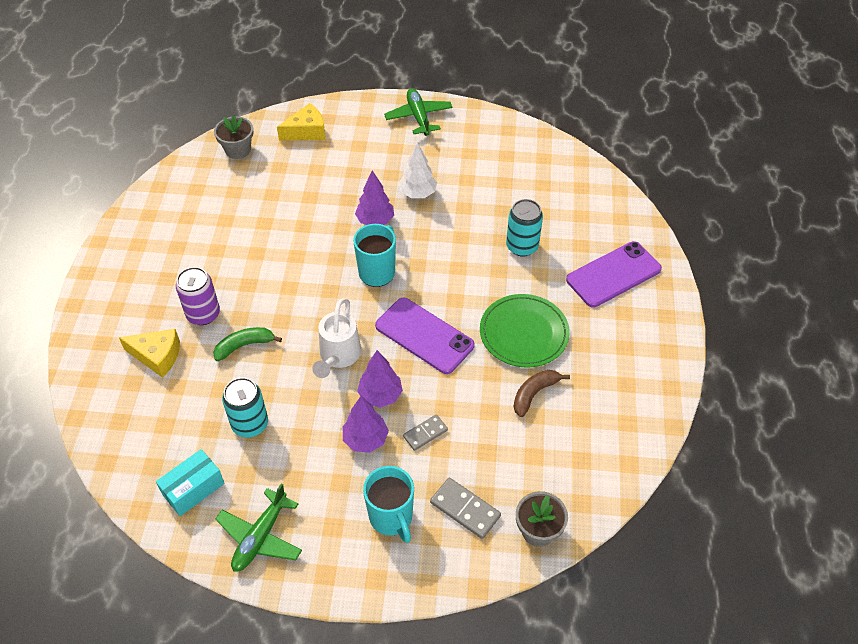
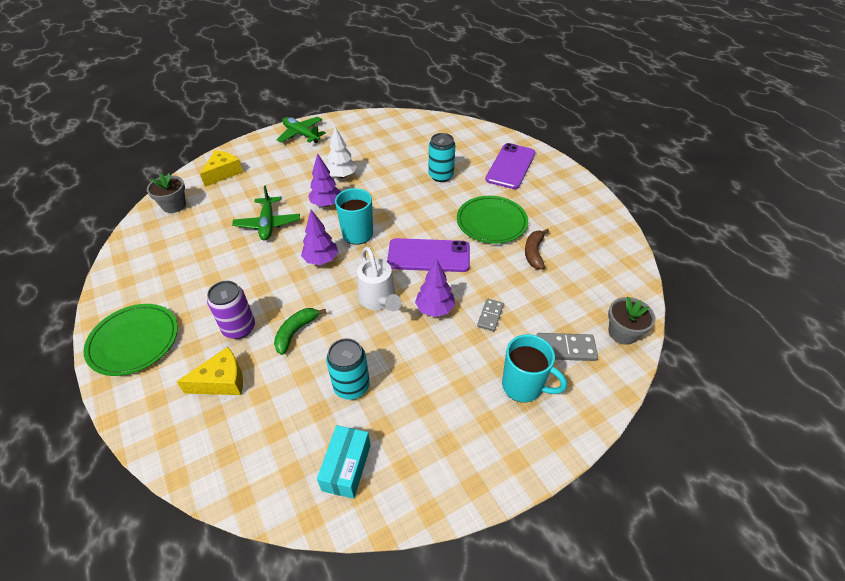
camera: 35 degrees left, 5 degrees down
(118, 279) = (134, 341): none -> green plate
(260, 537) = (439, 467): green plane -> green plane (268, 224)
(365, 439) = (452, 344): purple tree -> purple tree (321, 260)

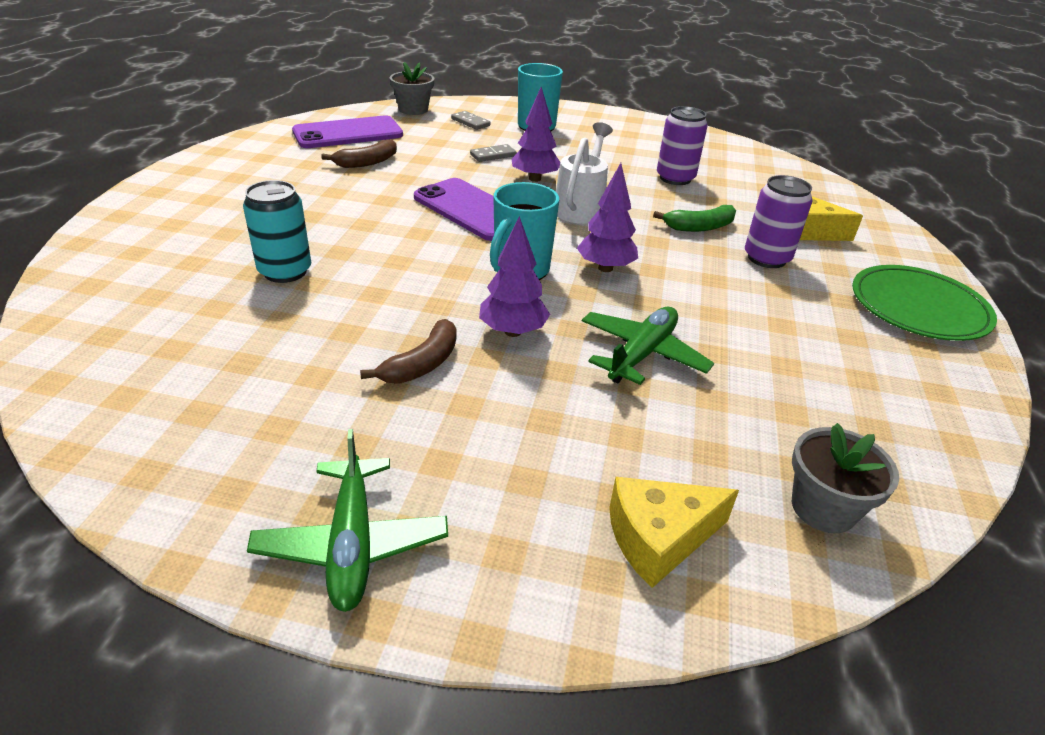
camera: 140 degrees left, 10 degrees down
(342, 176) = (422, 364): white tree -> brown banana
(346, 467) = (718, 154): turquoise box -> none
(351, 386) = (675, 178): turquoise can -> purple can
(491, 222) = (347, 198): green plate -> none
(511, 166) = (180, 229): purple phone -> purple phone (348, 133)
(565, 348) = (470, 122): grey domino -> grey domino, size x0.66

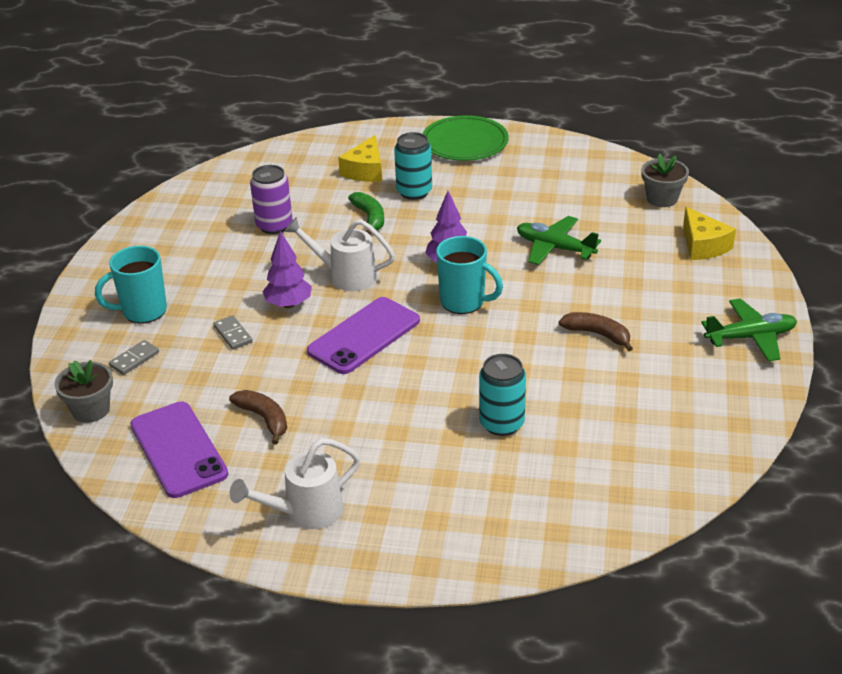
camera: 90 degrees left, 0 degrees up
(235, 172) = (305, 512): none -> white watering can
(513, 331) = (547, 300): purple tree -> none
(766, 258) = (414, 192): purple can -> turquoise can

